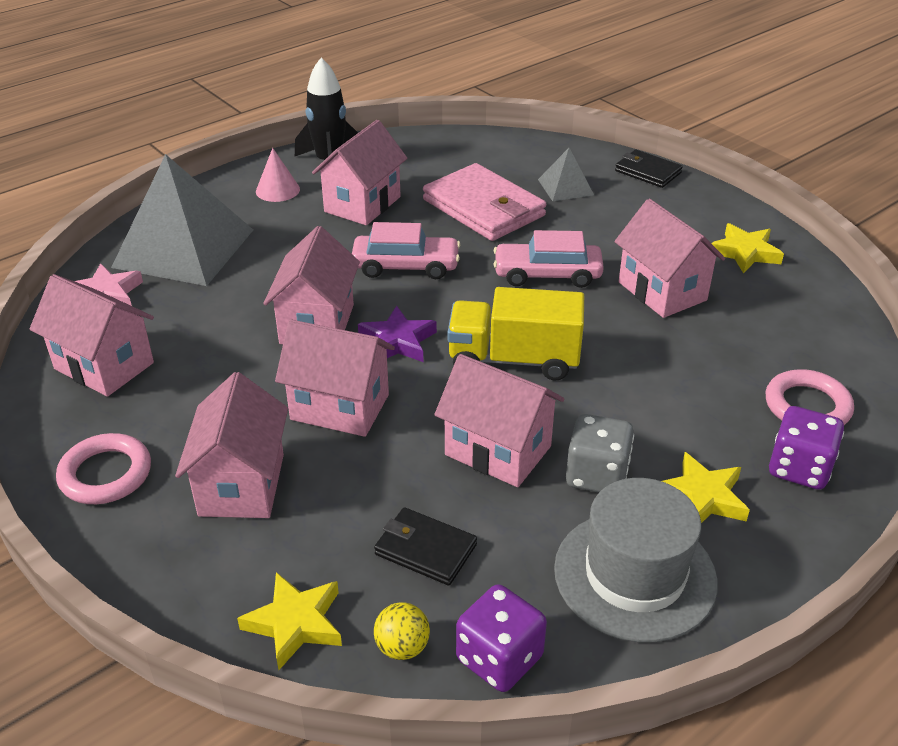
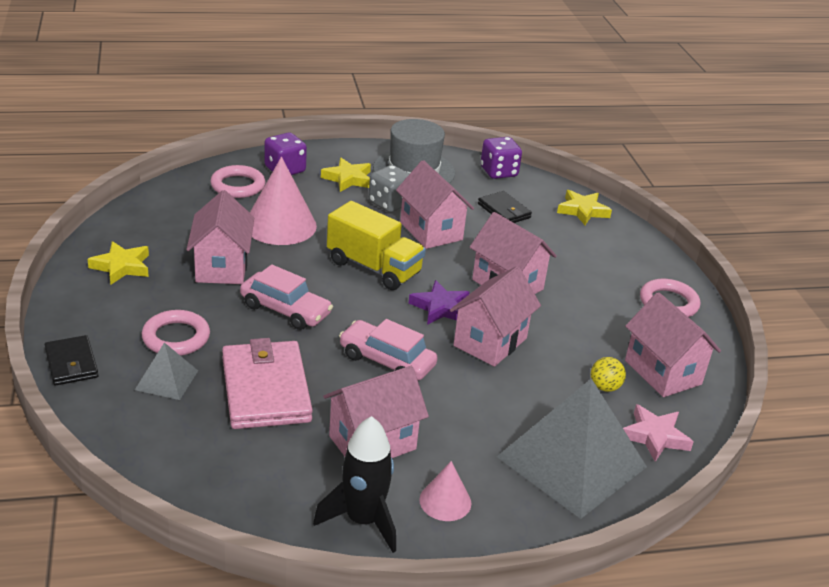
camera: 155 degrees left, 5 degrees down
(242, 485) = (587, 269): pink house -> none
(402, 647) = (538, 188): yellow ball -> yellow ball (604, 387)
(604, 216) = (176, 337): none -> pink ring
(679, 369) = (280, 225): none -> pink cone

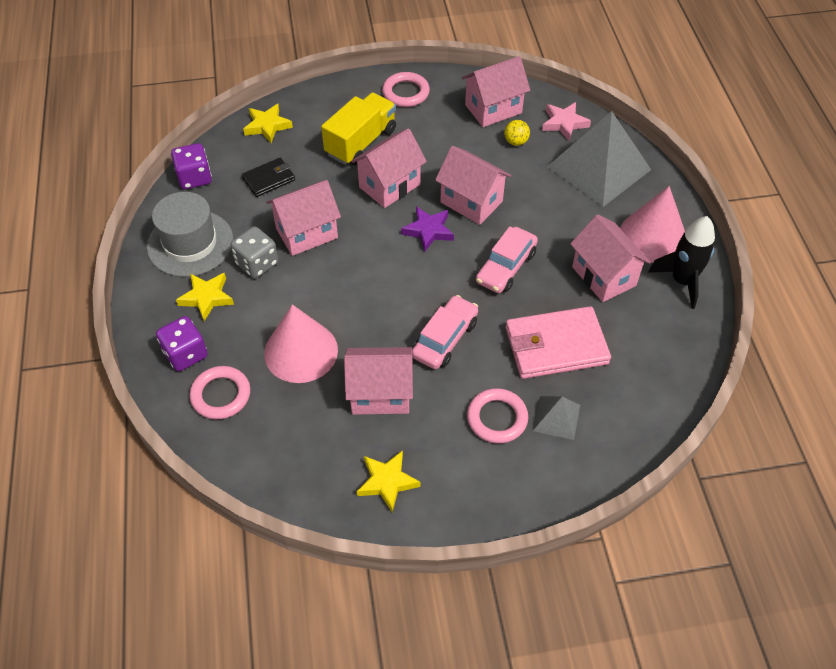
camera: 85 degrees left, 20 degrees up
(71, 363) = (547, 496): black wallet -> none
(373, 268) = (372, 276): yellow truck -> yellow truck (361, 142)
(445, 501) = (653, 236): pink cone -> pink cone, size x1.88

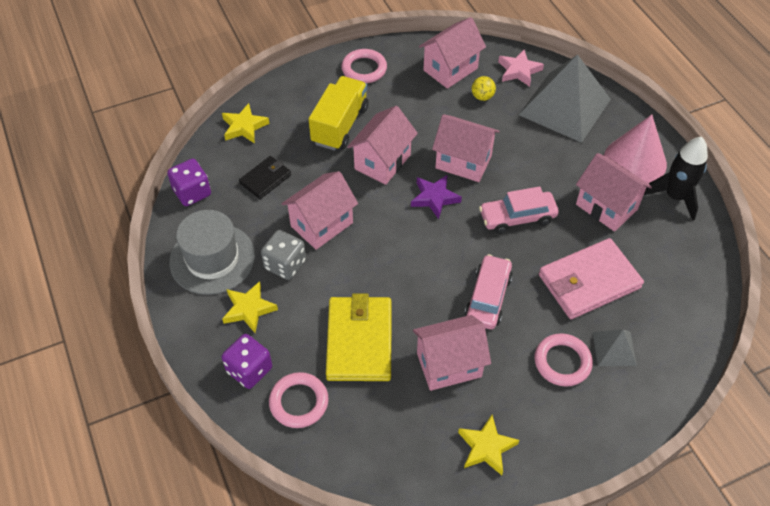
camera: 15 degrees left, 0 degrees up
(301, 351) = (359, 341): pink cone -> yellow wallet
(506, 267) = (517, 217): pink car -> pink car turned 60 degrees clockwise

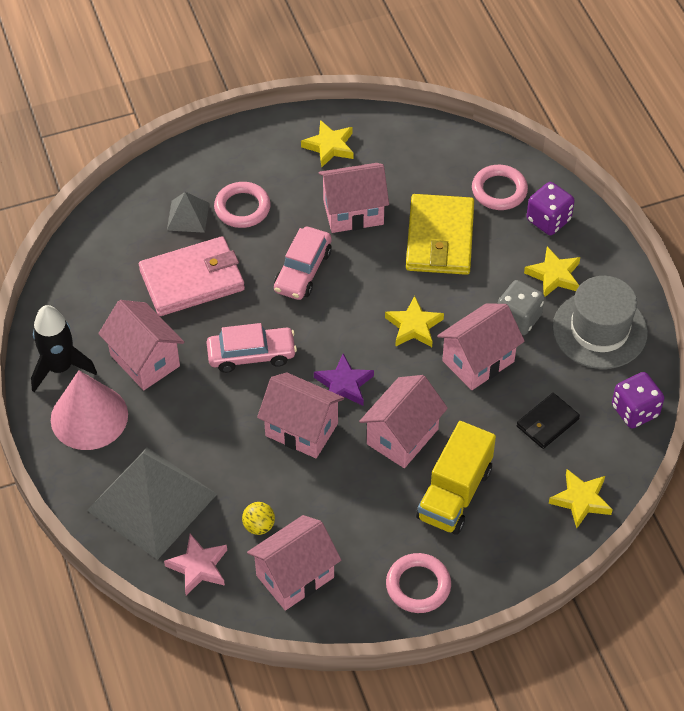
camera: 175 degrees left, 0 degrees up
(379, 251) = (414, 326): none -> yellow star

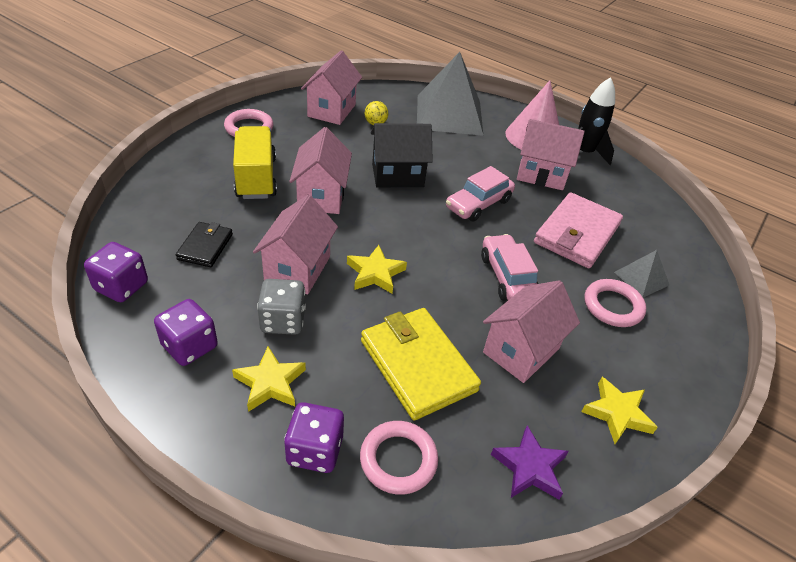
camera: 140 degrees right, 10 degrees down
(198, 567) = (391, 98): pink star -> none
(301, 429) = (397, 175): pink house -> black house
(344, 385) = (394, 211): purple star -> purple star (529, 467)
(581, 500) = (149, 206): yellow star -> none
(599, 330) = (190, 346): grey hat -> purple dice

